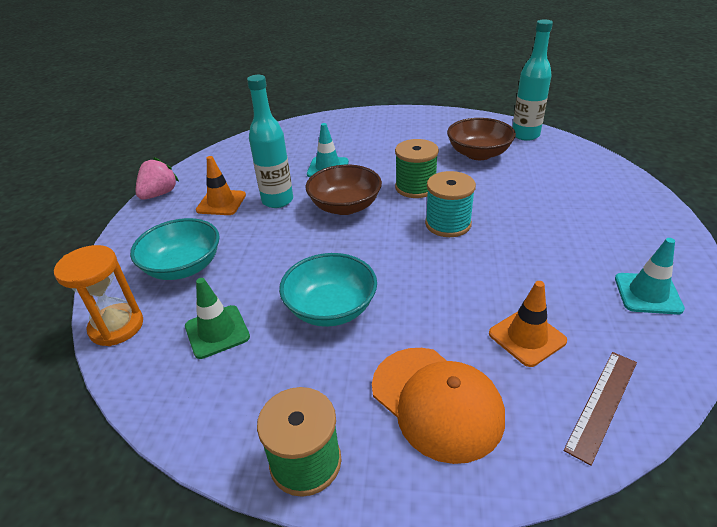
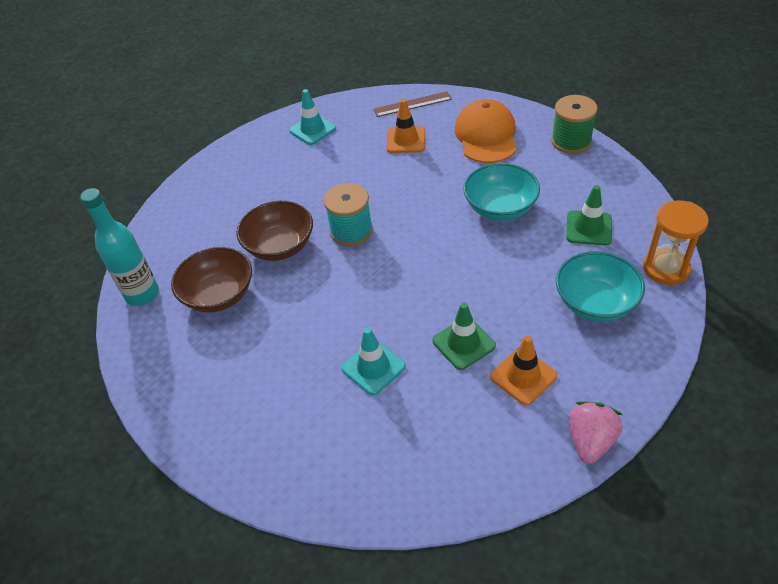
camera: 140 degrees left, 10 degrees up
(159, 194) = (590, 441): pink strawberry -> pink strawberry turned 135 degrees clockwise
(277, 200) = (463, 343): turquoise bottle -> green traffic cone
(345, 206) = (408, 296): brown bowl -> brown bowl (280, 246)
(415, 187) = (326, 284): green spool -> none

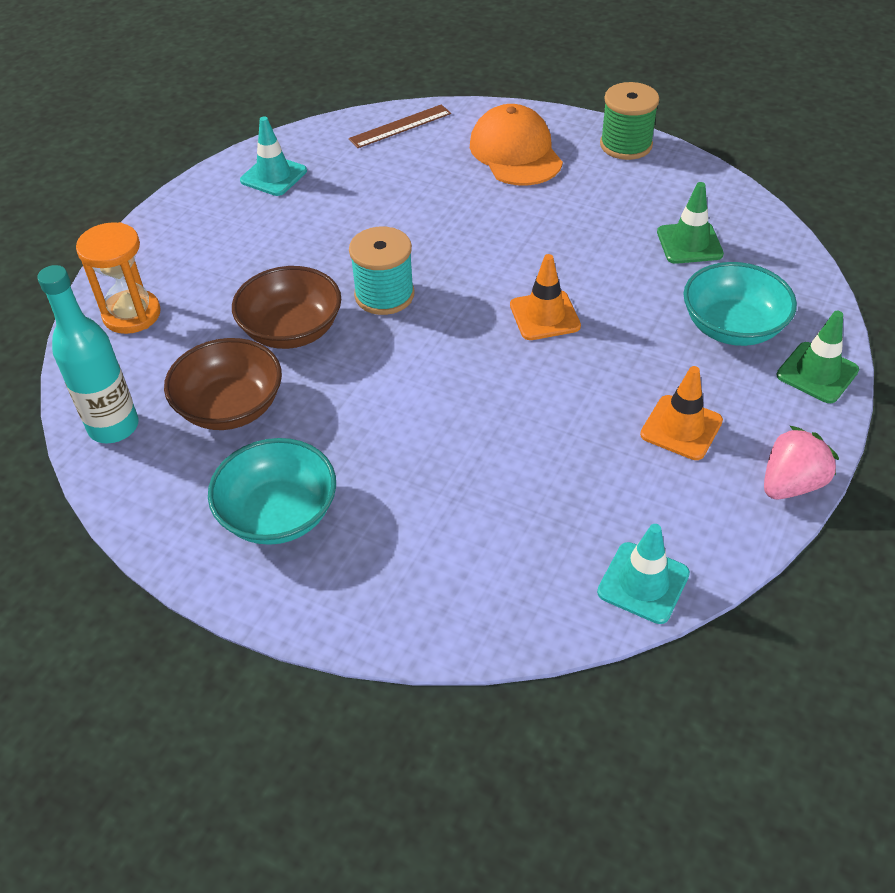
camera: 20 degrees left, 0 degrees up
(373, 367) = (487, 455): turquoise traffic cone -> turquoise traffic cone (643, 583)
(406, 140) = (411, 172): orange traffic cone -> orange traffic cone (544, 316)
(463, 343) = (591, 404): green traffic cone -> green traffic cone (817, 373)
(500, 207) = (569, 236): turquoise bowl -> turquoise bowl (278, 514)
(590, 441) = (791, 484): pink strawberry -> pink strawberry turned 45 degrees clockwise
(666, 268) = (798, 274): orange hourglass -> orange hourglass (132, 314)

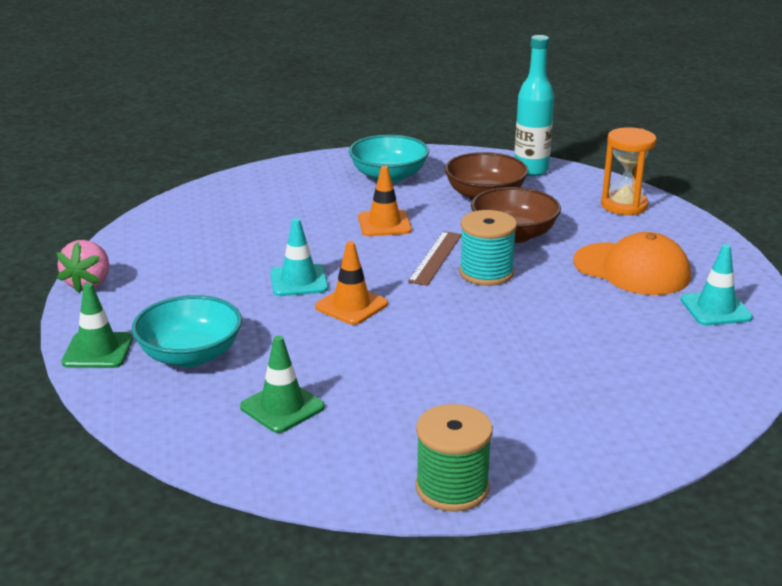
camera: 140 degrees right, 20 degrees down
(400, 126) = (703, 399): brown ruler -> brown ruler (435, 258)
(515, 152) = (553, 423): orange cap -> orange cap (632, 269)
(643, 583) = (159, 219): turquoise traffic cone -> turquoise traffic cone (299, 281)
(681, 428) = (186, 283): orange traffic cone -> orange traffic cone (384, 224)

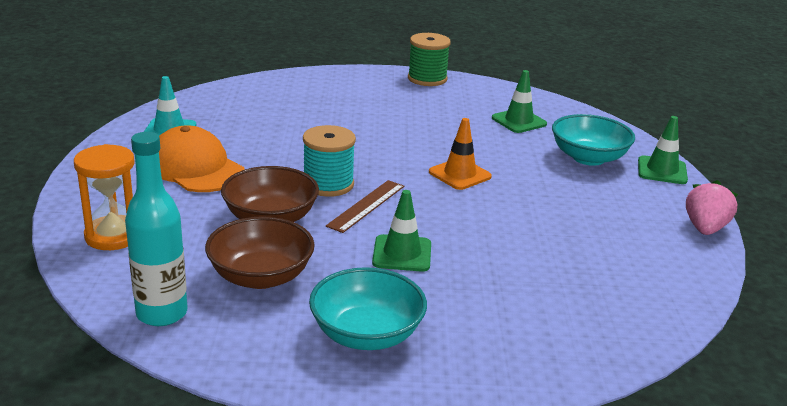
camera: 170 degrees left, 0 degrees up
(299, 281) = (503, 202): turquoise traffic cone -> none
(384, 224) = (402, 254): orange traffic cone -> green traffic cone

